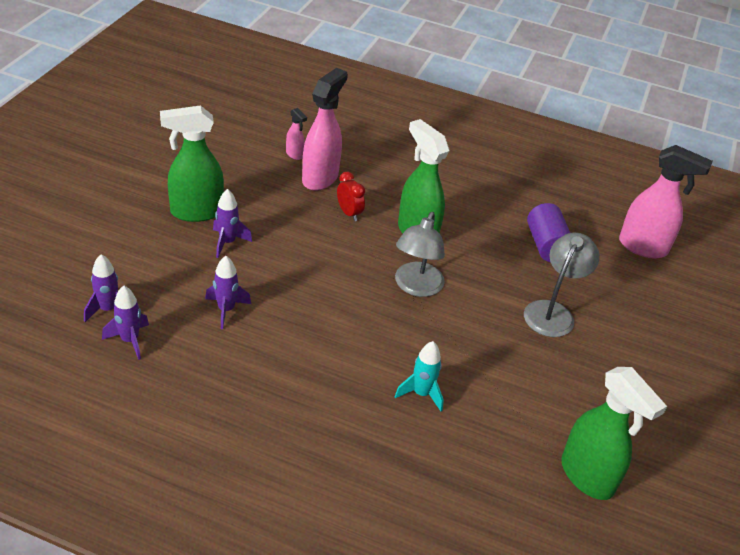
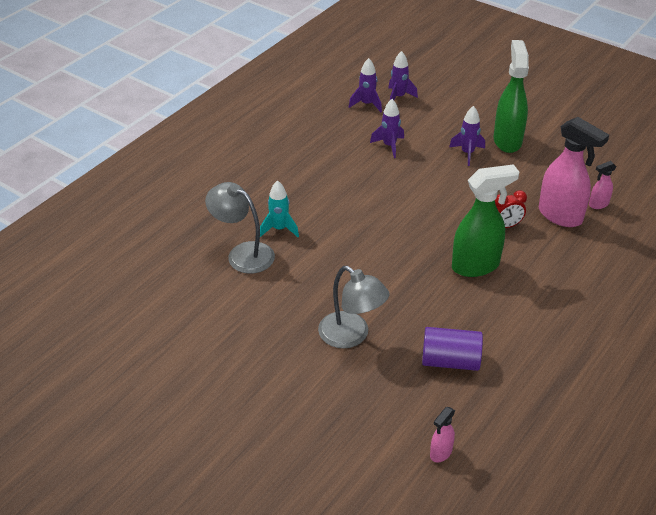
camera: 110 degrees right, 0 degrees up
(416, 287) = (399, 250): grey lamp -> grey lamp (243, 253)
(587, 477) = (168, 302): green spray bottle -> none
(643, 247) = (440, 453): pink spray bottle -> pink spray bottle, size x0.47

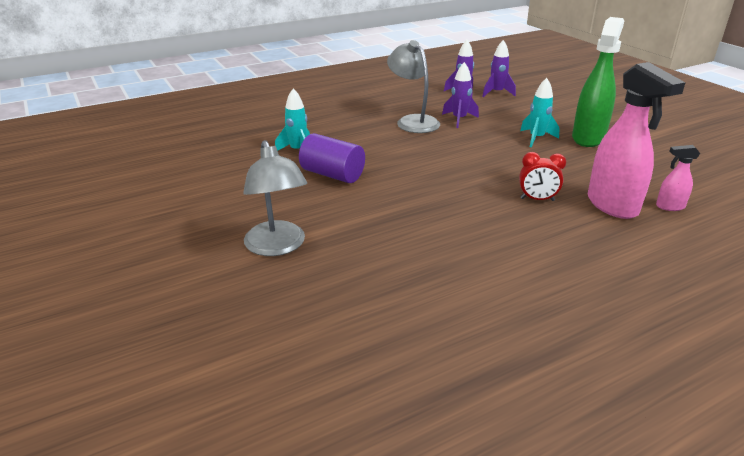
camera: 25 degrees right, 10 degrees down
(243, 253) = (246, 159): grey lamp -> grey lamp (413, 121)
(440, 453) = (259, 402): pink spray bottle -> none
(450, 361) = (366, 303): purple cylinder -> purple cylinder (332, 174)
(467, 153) = (536, 138): purple rocket -> turquoise rocket
(476, 266) = (474, 224): green spray bottle -> none

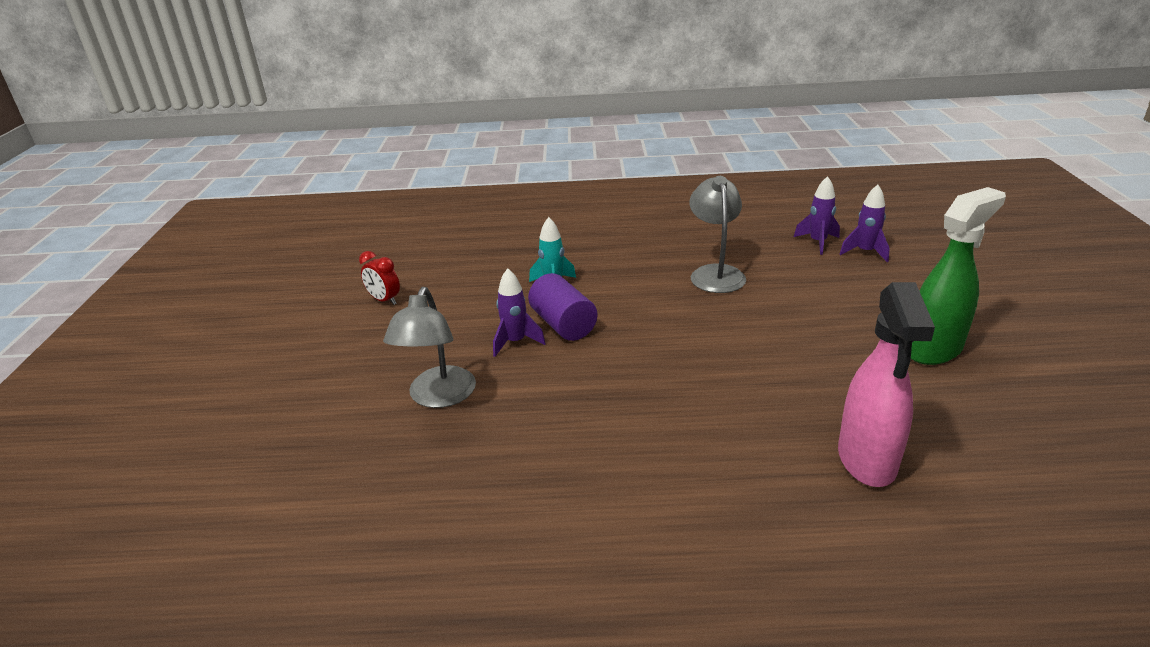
camera: 30 degrees right, 0 degrees up
(459, 119) = (776, 283): purple rocket -> purple rocket (515, 342)
(536, 138) = (855, 333): turquoise rocket -> none
(537, 199) = (771, 422): red clock -> red clock (384, 300)
(669, 207) = (953, 487): pink spray bottle -> none

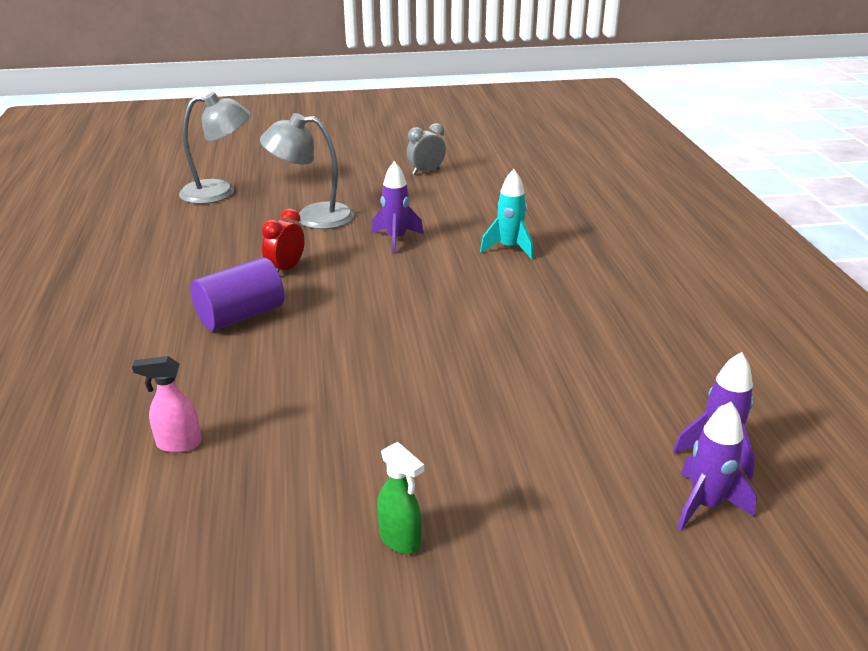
camera: 80 degrees right, 0 degrees up
(360, 320) = (426, 172): none -> grey clock
(384, 300) = (460, 176): red clock -> red clock (286, 269)
(563, 324) = (430, 260): purple cylinder -> purple cylinder (241, 315)
(715, 273) = (573, 351): grey lamp -> grey lamp (219, 192)
(867, 461) = (178, 444): pink spray bottle -> pink spray bottle, size x0.47
(934, 349) = (400, 540): green spray bottle -> green spray bottle, size x0.47

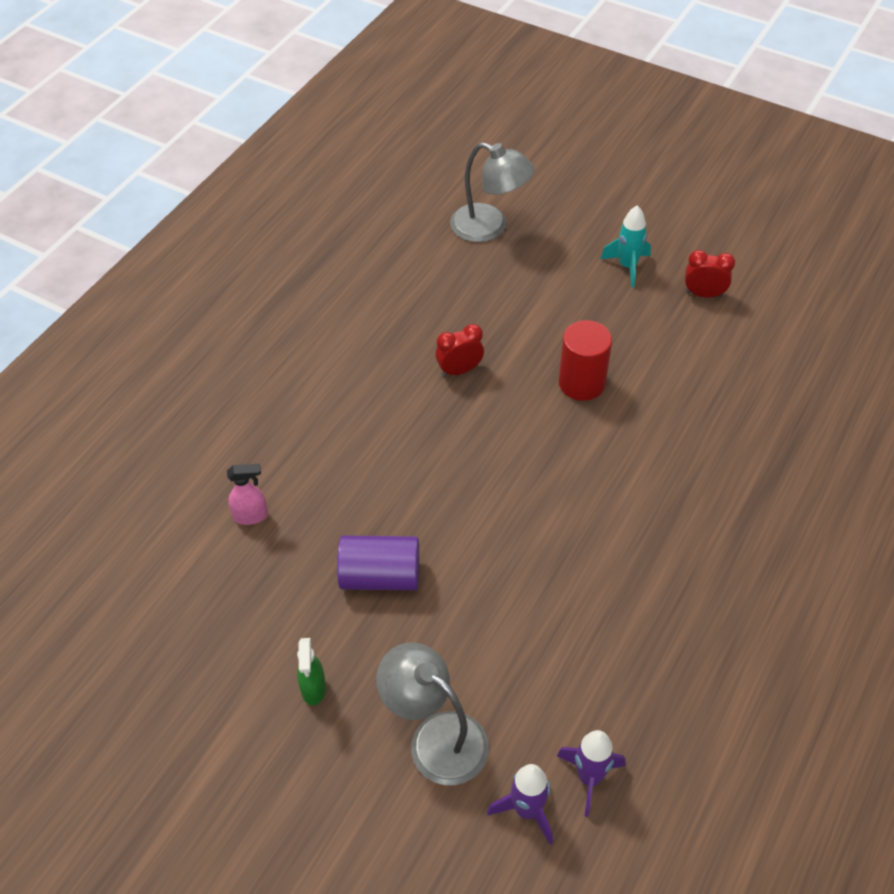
camera: 40 degrees right, 20 degrees up
(178, 444) = (251, 516): pink spray bottle -> pink spray bottle turned 135 degrees clockwise
(241, 315) = (383, 408): purple cylinder -> purple cylinder (380, 576)
(312, 217) = (538, 309): grey lamp -> grey lamp (435, 737)
(396, 239) = (581, 383): purple rocket -> red cylinder
(426, 172) = (704, 294): grey clock -> red clock
(509, 248) = (669, 454): turquoise rocket -> turquoise rocket (627, 266)

